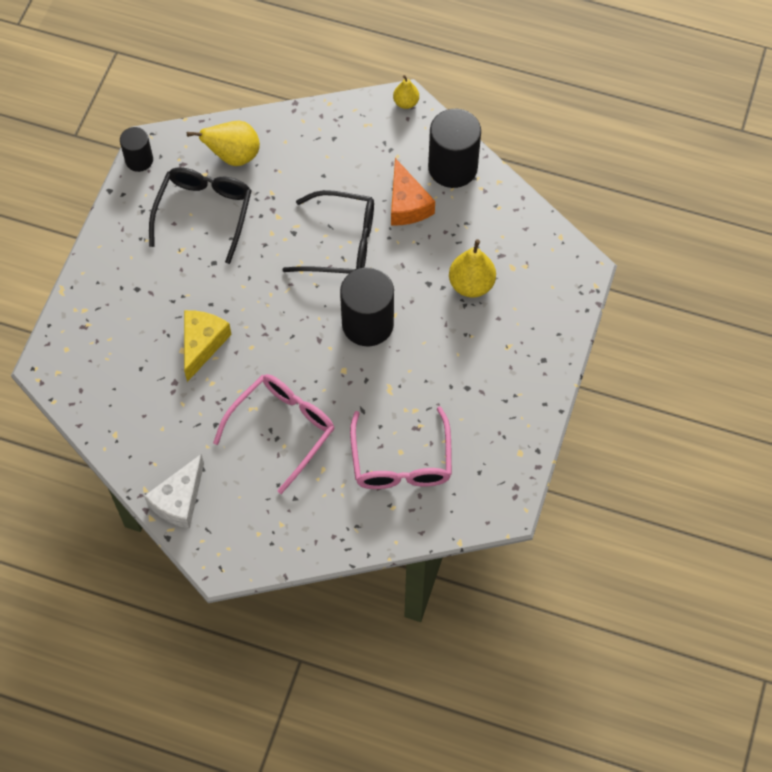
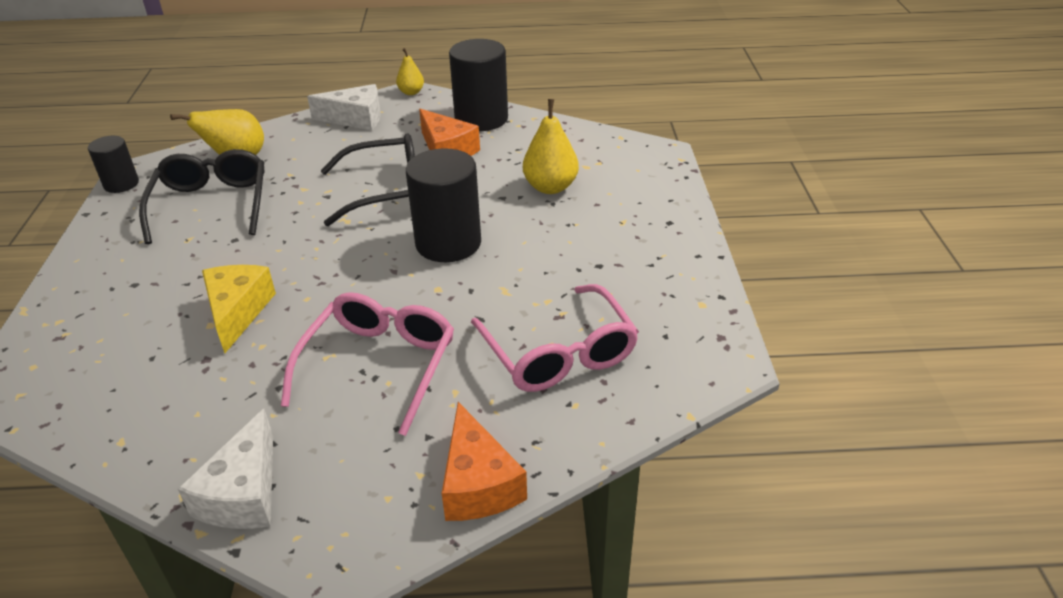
camera: 20 degrees left, 25 degrees down
(312, 543) = (478, 483): none -> orange cheese
(345, 129) = (356, 118): none -> white cheese

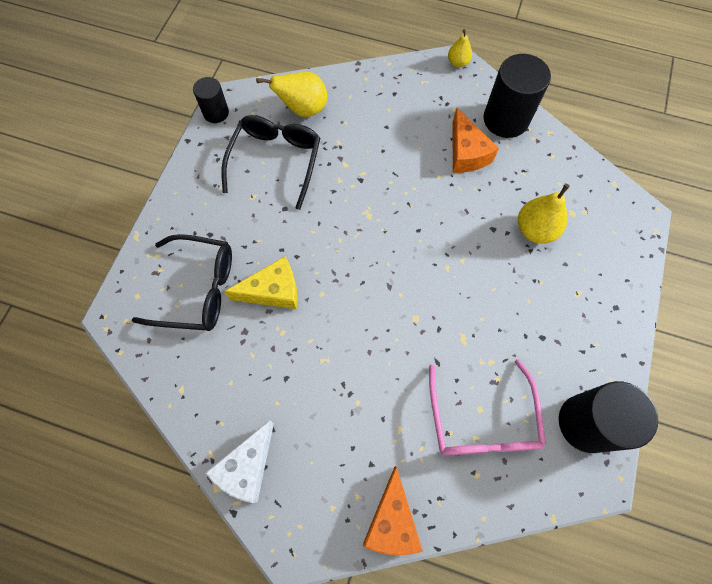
camera: 20 degrees right, 30 degrees up
(238, 312) = (273, 291): yellow cheese -> yellow cheese turned 60 degrees clockwise
(356, 118) = (404, 85): white cheese -> none
(379, 365) = (355, 383): pink glasses -> none
(386, 191) = (406, 189): black glasses -> black glasses (198, 289)
(448, 243) = (437, 270): black cylinder -> black cylinder (586, 423)

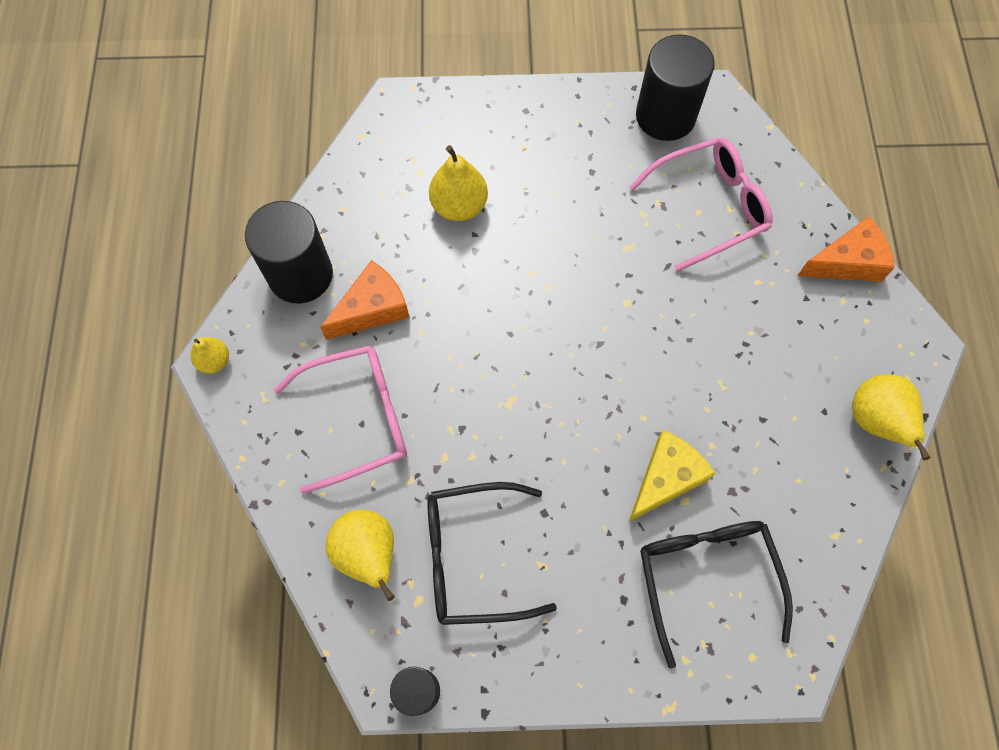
camera: 110 degrees left, 0 degrees up
(247, 467) = (875, 421): white cheese -> yellow pear
(273, 291) = (666, 478): yellow cheese -> yellow cheese turned 75 degrees clockwise
(390, 125) = (358, 419): none -> pink glasses

